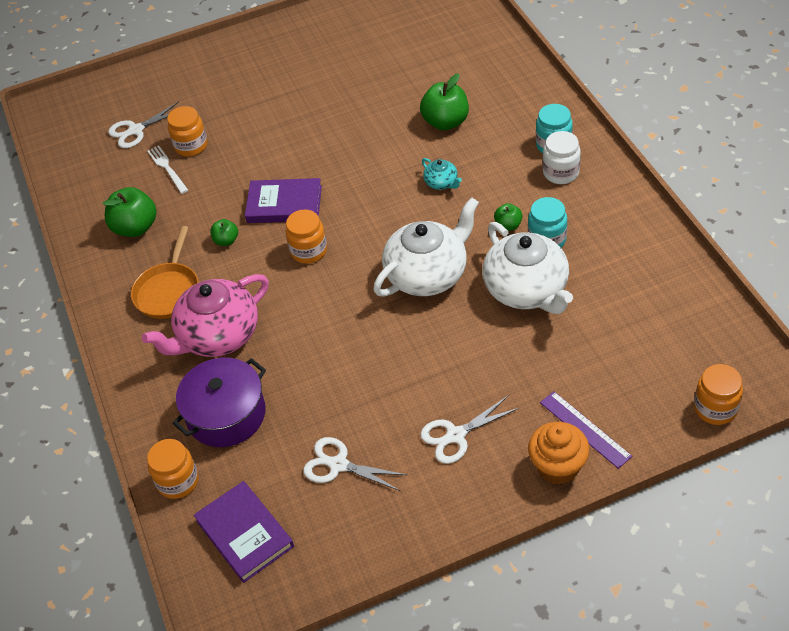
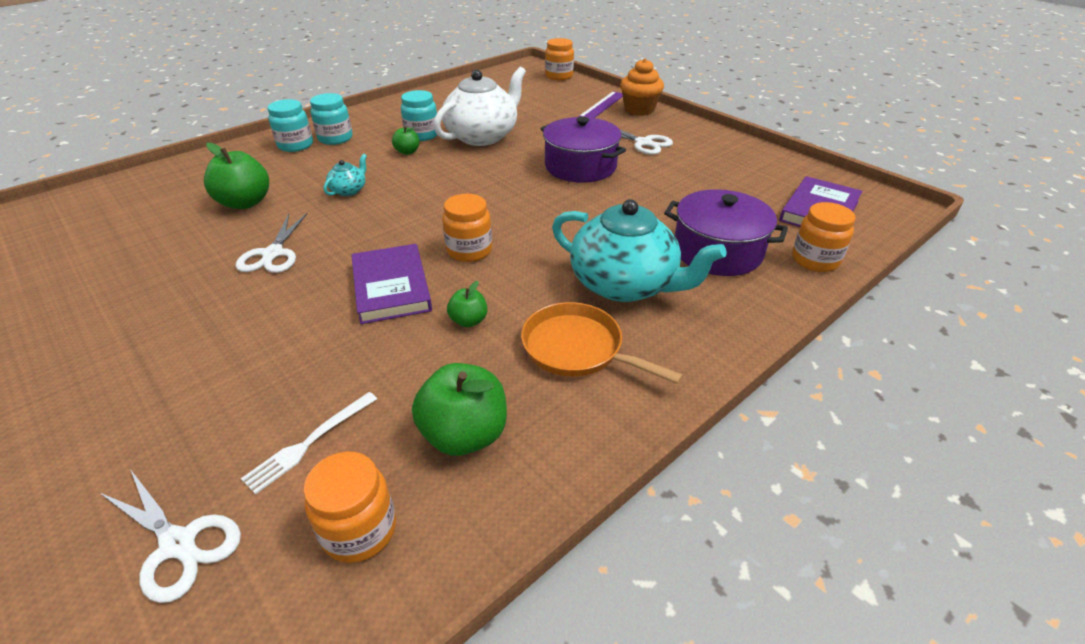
camera: 115 degrees left, 10 degrees down
(168, 291) = (578, 349): orange pan -> orange pan turned 135 degrees counterclockwise
(191, 146) = (250, 428): orange jar -> orange jar (359, 530)
(218, 336) = (624, 284): pink teapot -> turquoise teapot
(338, 465) = (713, 182): white scissors -> white scissors (273, 254)
(420, 359) = (580, 166): none -> purple pot
(427, 274) = (480, 178): white teapot -> none
(561, 173) = (335, 138): white jar -> turquoise jar

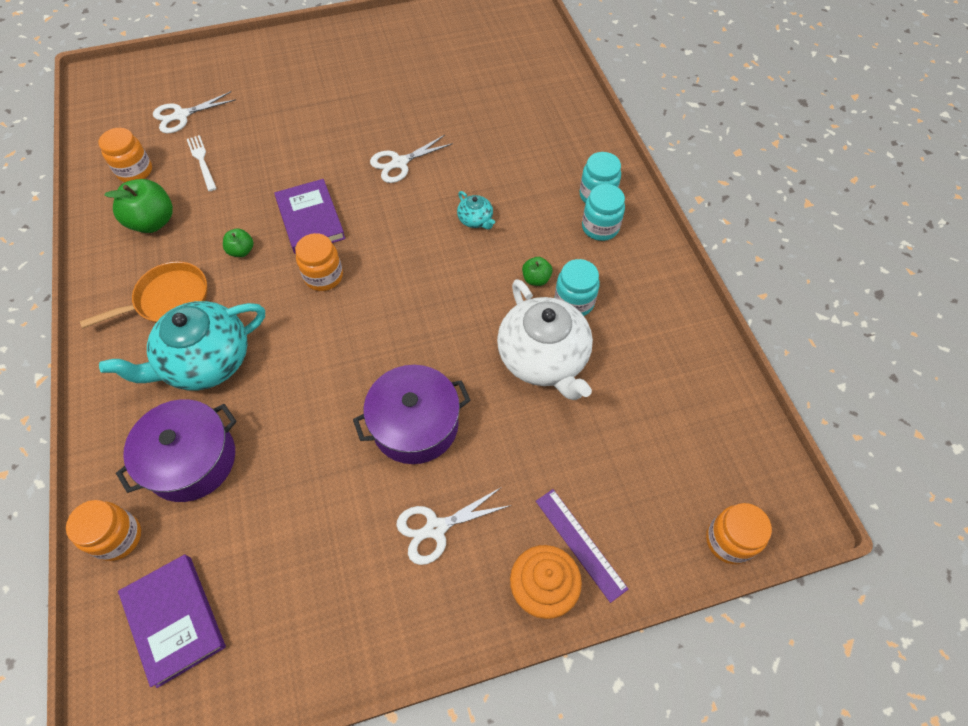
camera: 115 degrees right, 20 degrees up
(245, 203) = (492, 153): green apple -> none
(273, 254) = (399, 163): white scissors -> white scissors turned 60 degrees counterclockwise
(391, 287) = (310, 219): purple book -> purple book turned 60 degrees clockwise

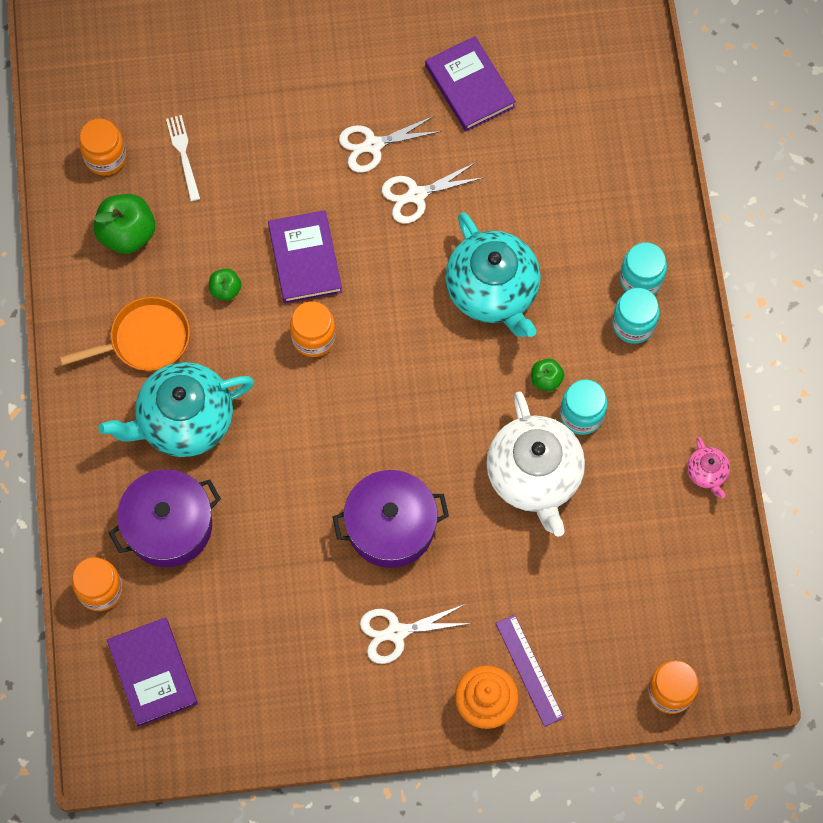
camera: 10 degrees right, 10 degrees up
(181, 115) = (159, 80): white scissors -> white scissors (373, 145)
(430, 90) = (469, 86): none -> purple book
(475, 220) = (493, 290): turquoise teapot -> turquoise teapot, size x2.28
(698, 331) = (707, 473): none -> pink teapot

